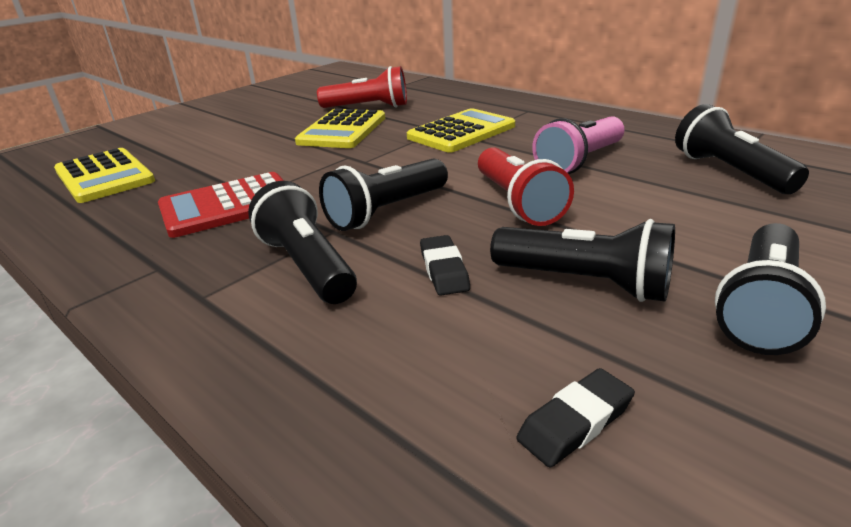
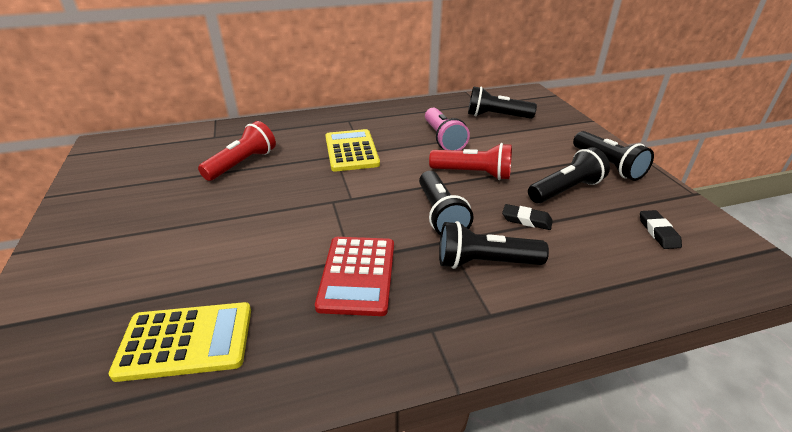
camera: 60 degrees left, 5 degrees up
(342, 130) = (275, 188): yellow calculator -> none

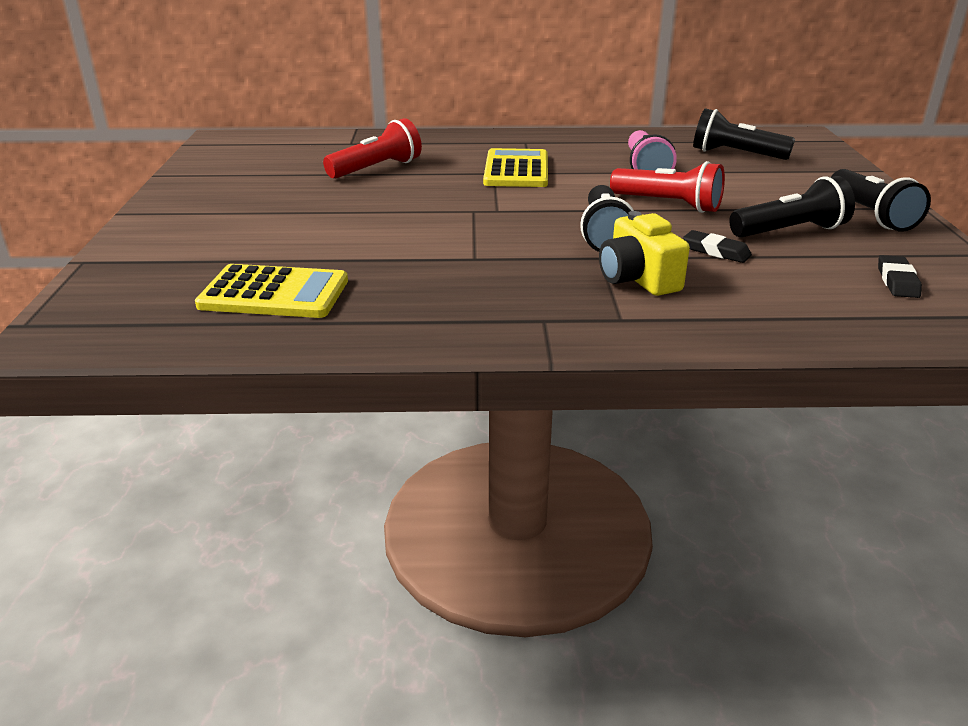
camera: 15 degrees right, 5 degrees down
(357, 275) = (477, 270): red calculator -> none
(484, 262) = (638, 279): black flashlight -> yellow camera

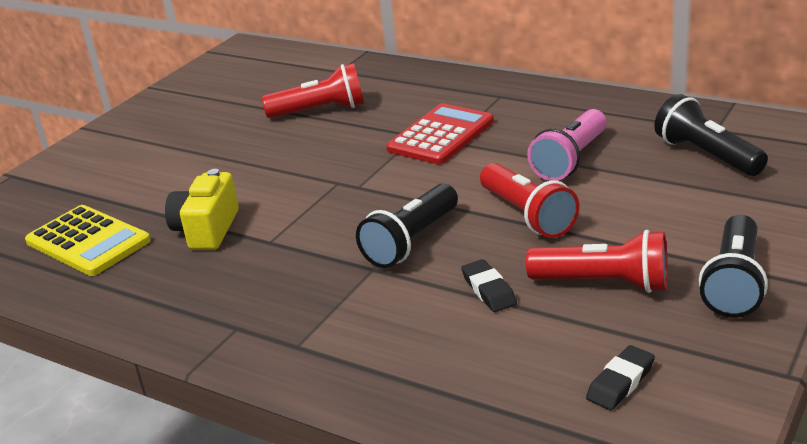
camera: 35 degrees right, 0 degrees up
(516, 170) = (441, 135): yellow calculator -> red calculator
(638, 279) = (370, 304): yellow camera -> yellow camera (207, 230)
(790, 231) = (604, 283): black flashlight -> red flashlight

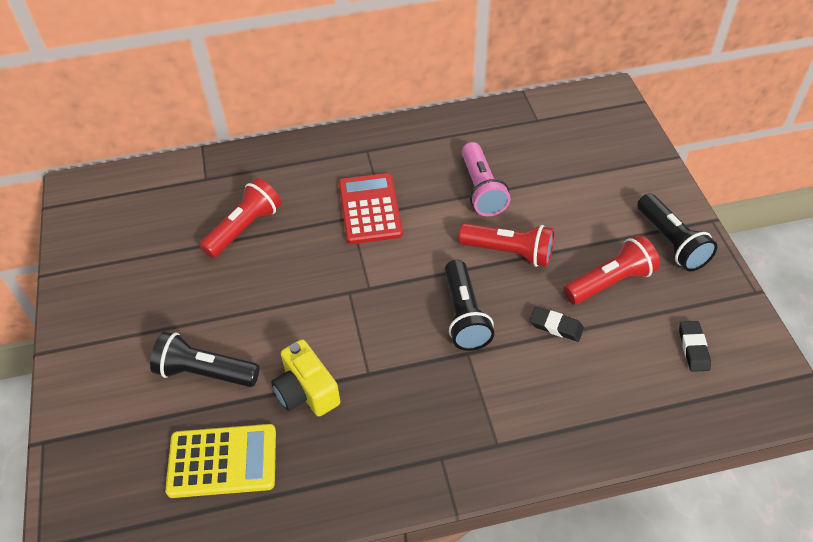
camera: 45 degrees left, 20 degrees up
(706, 155) = (555, 146): black flashlight -> black flashlight (205, 372)

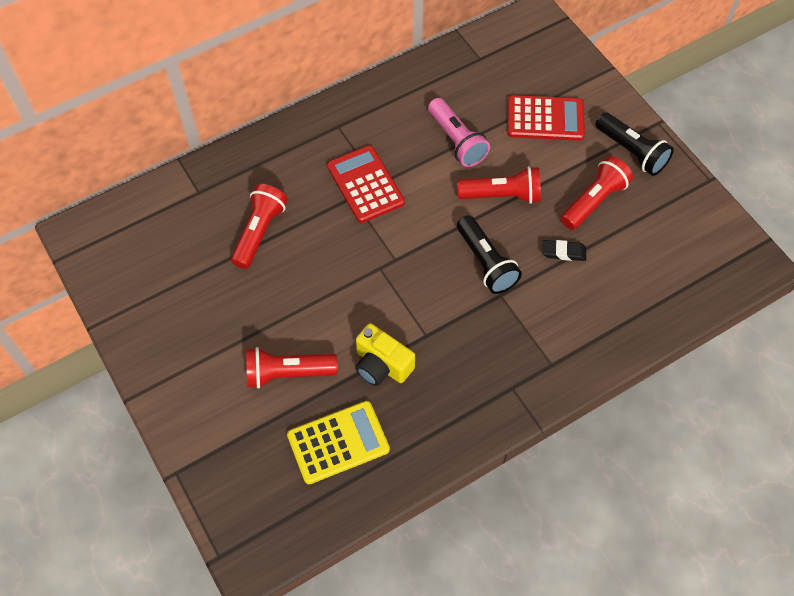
camera: 20 degrees left, 10 degrees up
(205, 372) = (287, 373): black flashlight -> red flashlight
(585, 189) = (545, 119): none -> red calculator
(693, 348) = (676, 242): black eraser -> none

